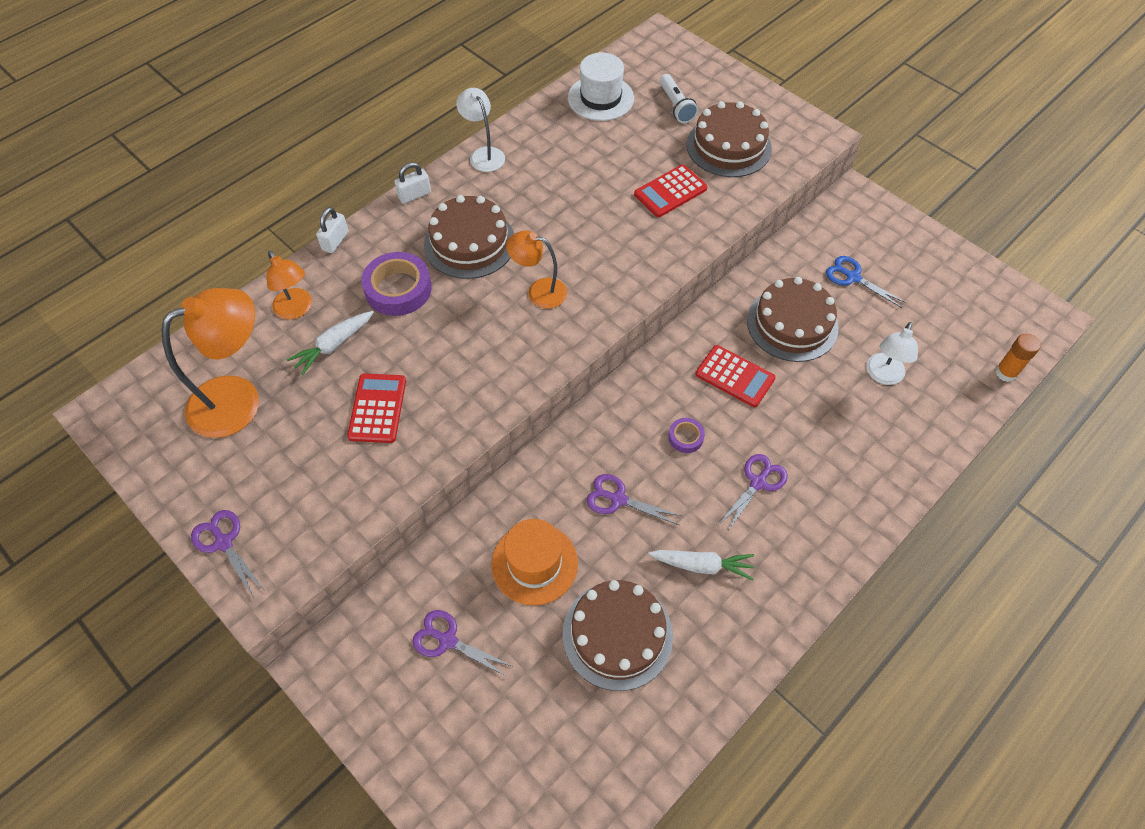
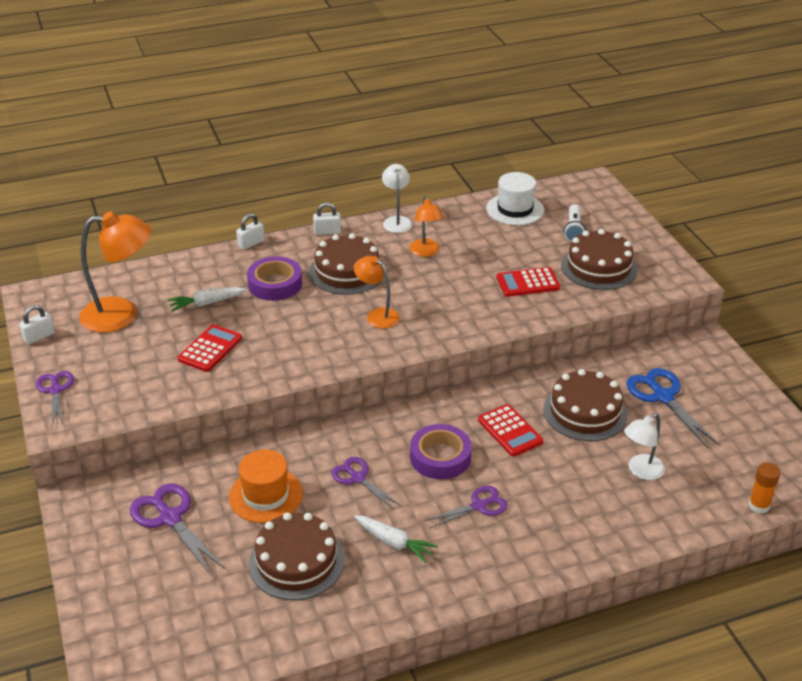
camera: 25 degrees right, 20 degrees down
(153, 471) = (39, 336): none -> white padlock
(296, 310) = (196, 275): orange lamp -> orange lamp (426, 252)
(447, 640) = (170, 518): purple scissors -> purple scissors, size x1.53
(685, 437) = (440, 457): purple tape -> purple tape, size x1.95
(853, 277) = (663, 397): blue scissors -> blue scissors, size x1.53

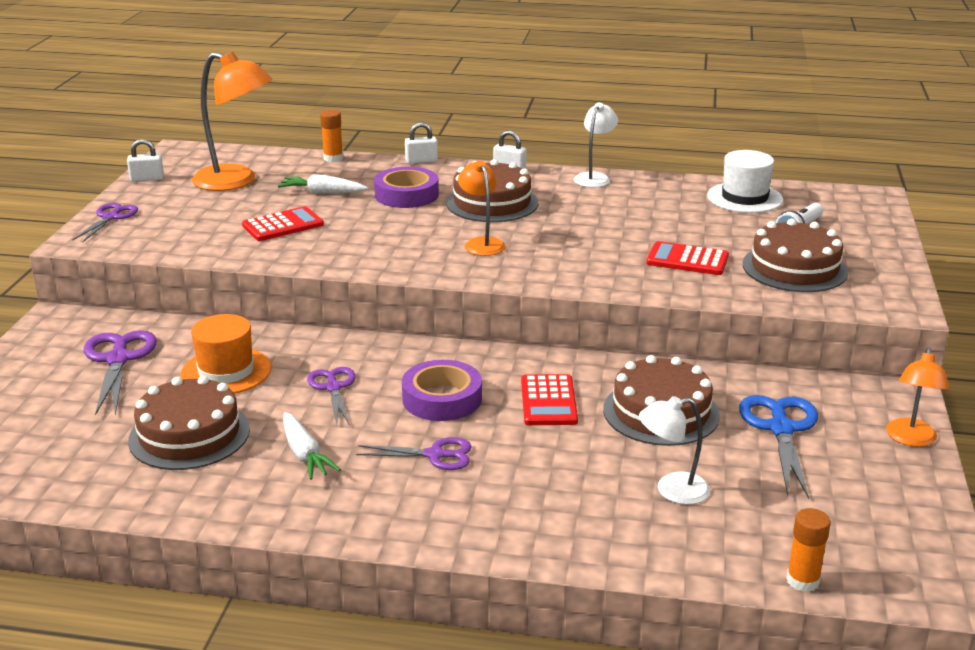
camera: 30 degrees right, 10 degrees down
(177, 262) = (333, 158): none -> orange glue stick
(426, 252) = (597, 208): orange lamp -> orange lamp (910, 439)

